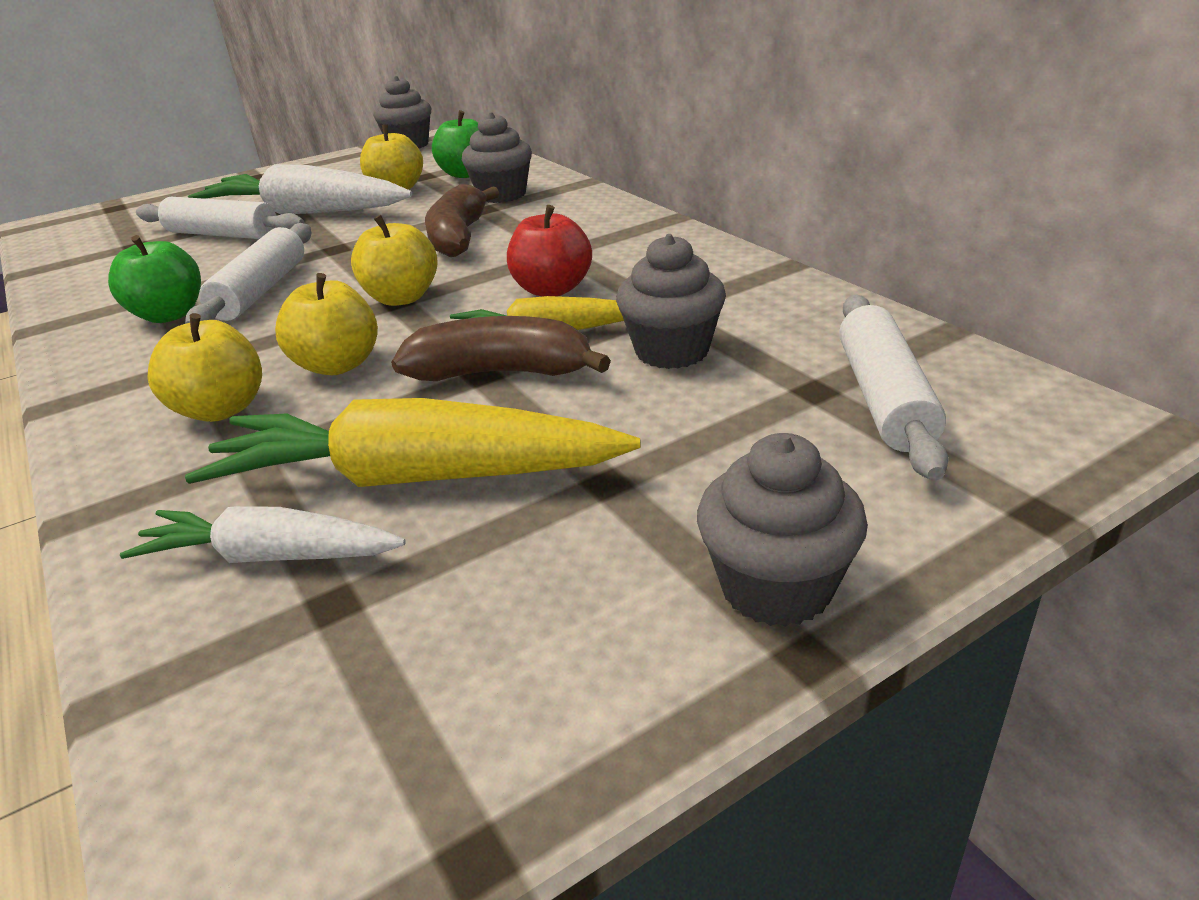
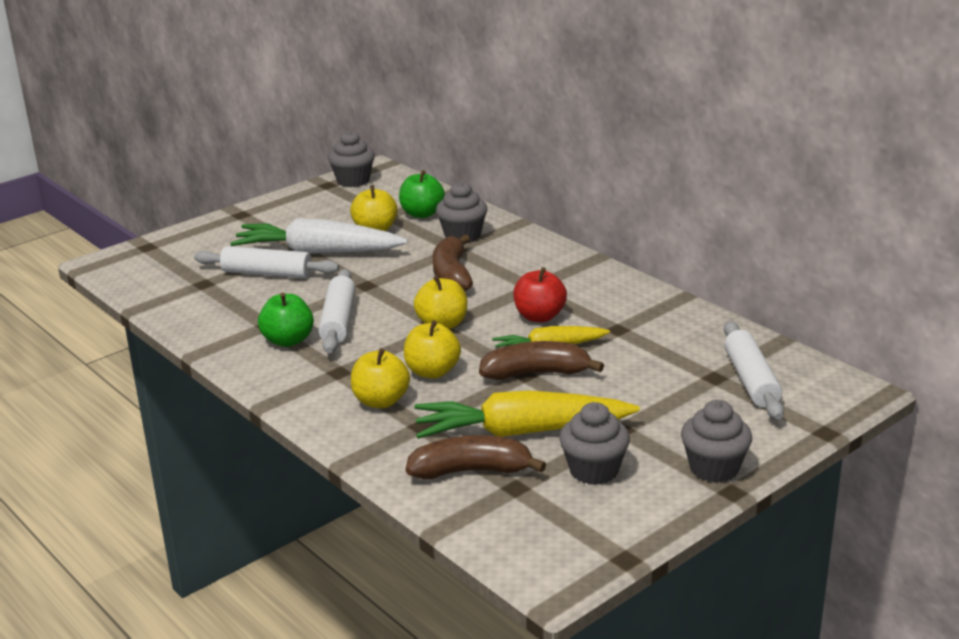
camera: 10 degrees left, 5 degrees down
(271, 556) = (471, 471): white carrot -> brown banana
(672, 351) = (630, 357): grey cupcake -> grey cupcake (593, 470)

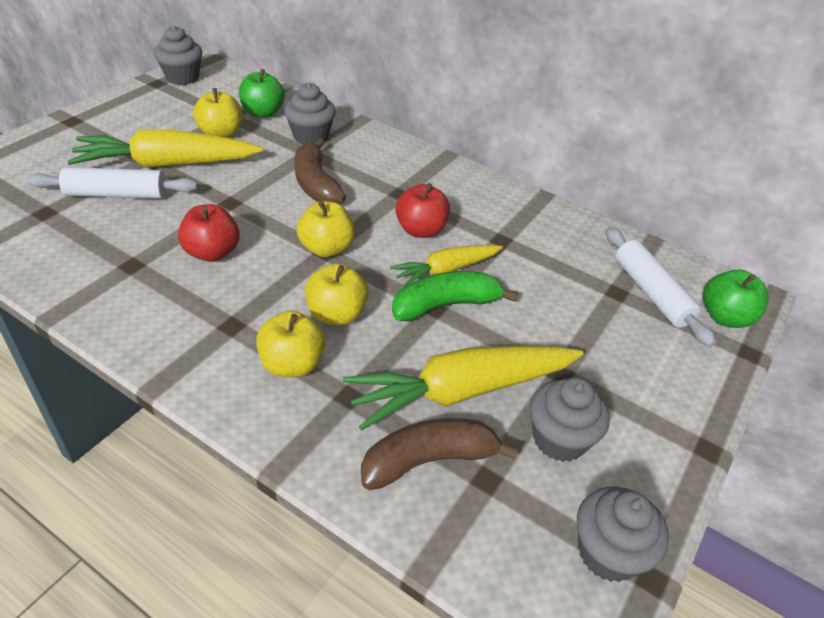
camera: 20 degrees left, 15 degrees up
(288, 340) = (161, 285): green apple -> green apple (725, 317)
(318, 252) = (168, 164): white carrot -> yellow carrot
(338, 321) = (212, 253): white rolling pin -> red apple
(536, 373) = (445, 305): brown banana -> green banana
(714, 468) = (675, 417): grey cupcake -> grey cupcake (608, 553)

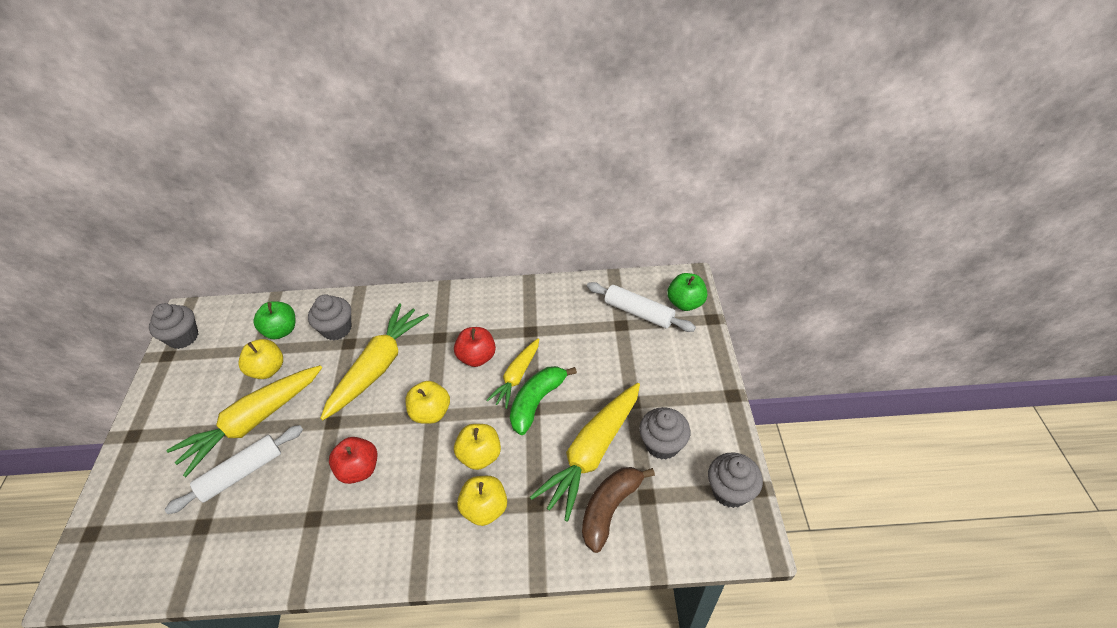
camera: 30 degrees left, 5 degrees up
(316, 184) = (378, 367): brown banana -> yellow carrot

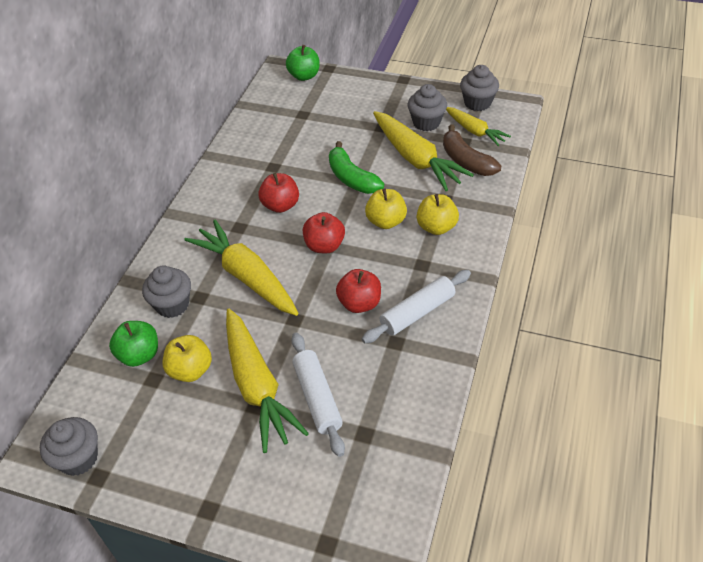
camera: 70 degrees left, 0 degrees up
(431, 412) = (324, 246): yellow apple -> red apple
(517, 376) = (318, 184): yellow carrot -> yellow carrot (474, 131)
(639, 312) = (296, 102): white rolling pin -> white rolling pin (417, 312)

